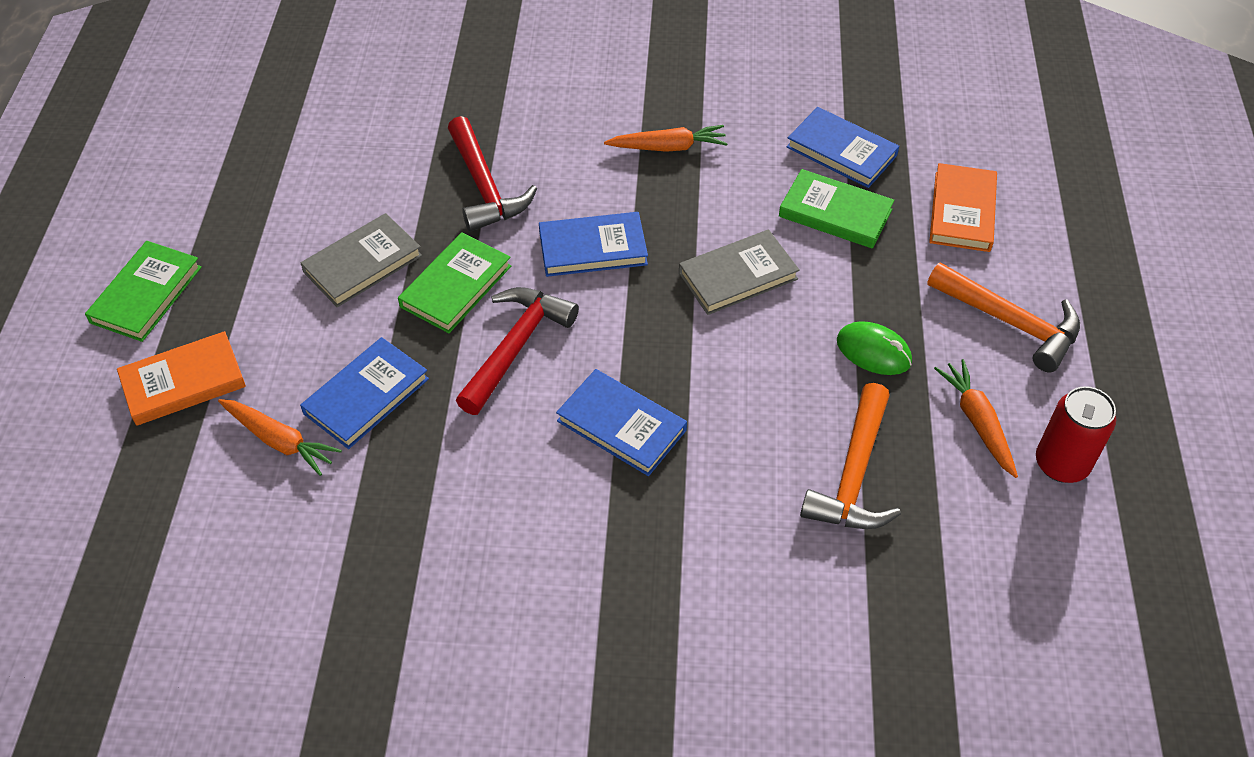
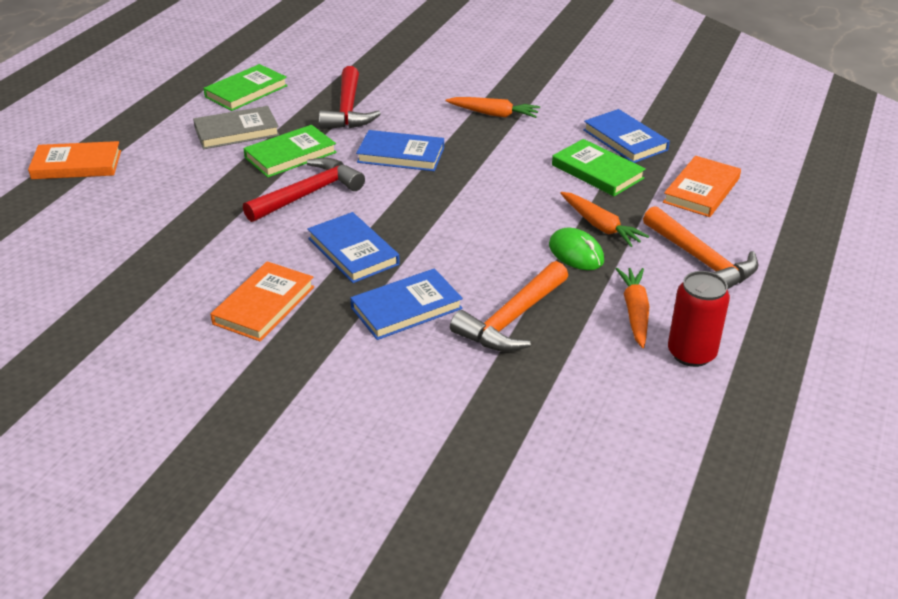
camera: 20 degrees right, 15 degrees down
(146, 295) = (88, 119): green book -> green book (246, 91)
(280, 441) = (114, 207): orange carrot -> orange carrot (600, 226)
(366, 396) = (188, 197): blue book -> blue book (406, 308)
(564, 544) = (264, 305): none -> orange book
(738, 276) = (498, 190): grey book -> none

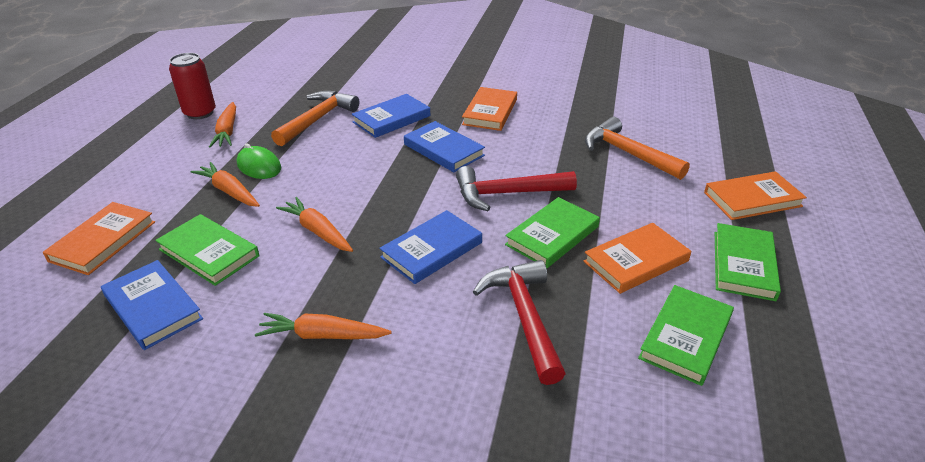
camera: 170 degrees right, 0 degrees up
(155, 121) = (743, 265): none -> green book
(236, 131) = (636, 261): grey book -> orange book
(309, 194) = (506, 194): red hammer -> red hammer turned 45 degrees clockwise
(401, 155) = (432, 250): blue book -> blue book turned 45 degrees counterclockwise
(502, 179) = (317, 231): none -> orange carrot
(701, 261) = (153, 170): orange hammer -> orange hammer (627, 153)

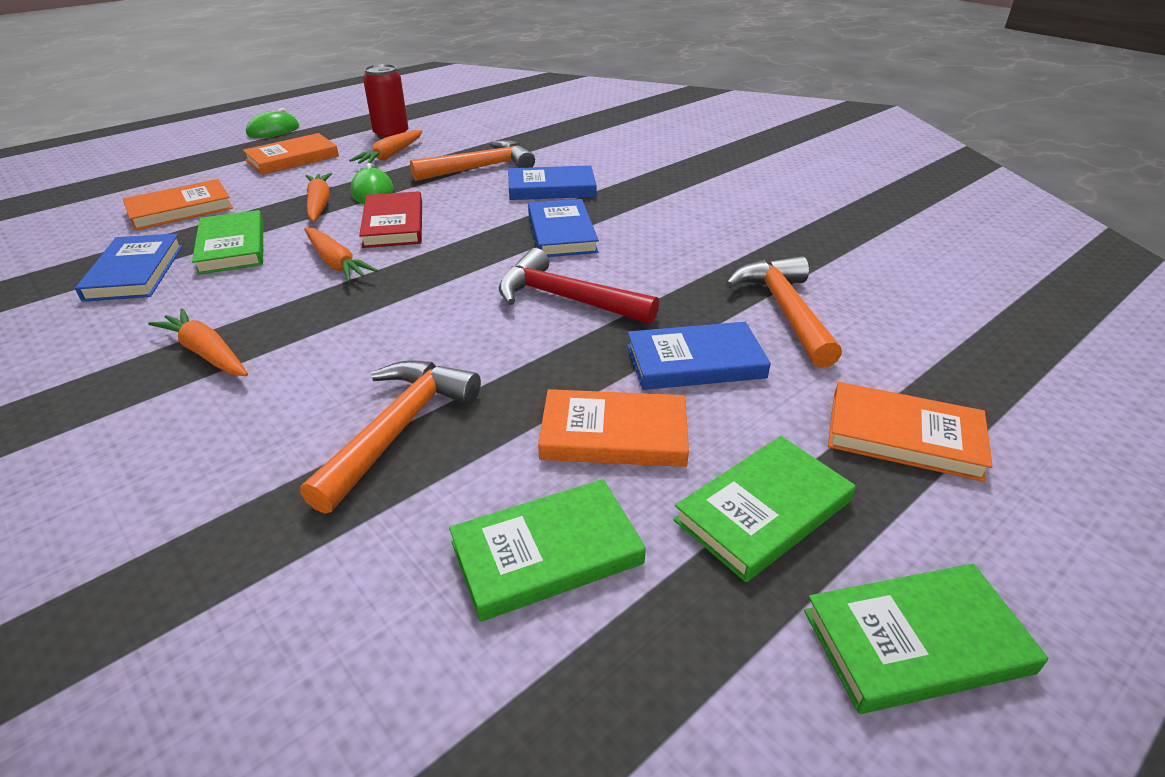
camera: 35 degrees right, 0 degrees up
(76, 141) = (273, 130): none -> green mouse
(316, 186) = (393, 224): none -> red book
(317, 231) = (336, 263): orange carrot -> orange carrot turned 150 degrees clockwise
(432, 250) = (408, 322): blue book -> blue book (695, 362)
(490, 112) = (669, 212): orange book -> orange book (292, 158)
(524, 316) = (398, 429): red hammer -> orange hammer
(552, 235) = (553, 361): green book -> green book (916, 641)

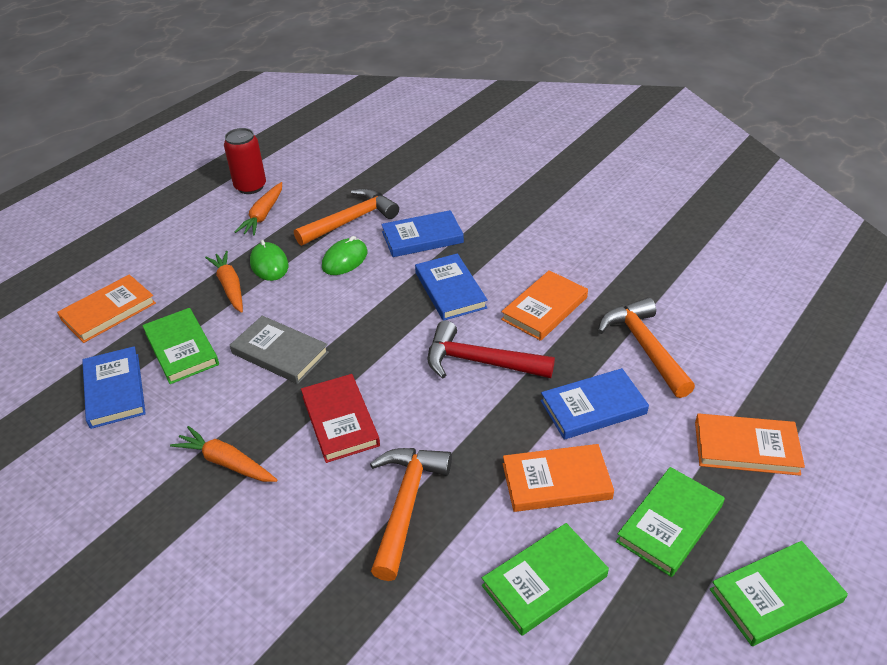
camera: 10 degrees left, 5 degrees up
(273, 130) = (135, 195): green mouse -> green mouse (345, 260)
(292, 158) = (174, 231): orange book -> orange book (544, 308)
(336, 263) = (280, 353): orange carrot -> grey book
(393, 224) = (306, 301): red book -> red book (340, 420)

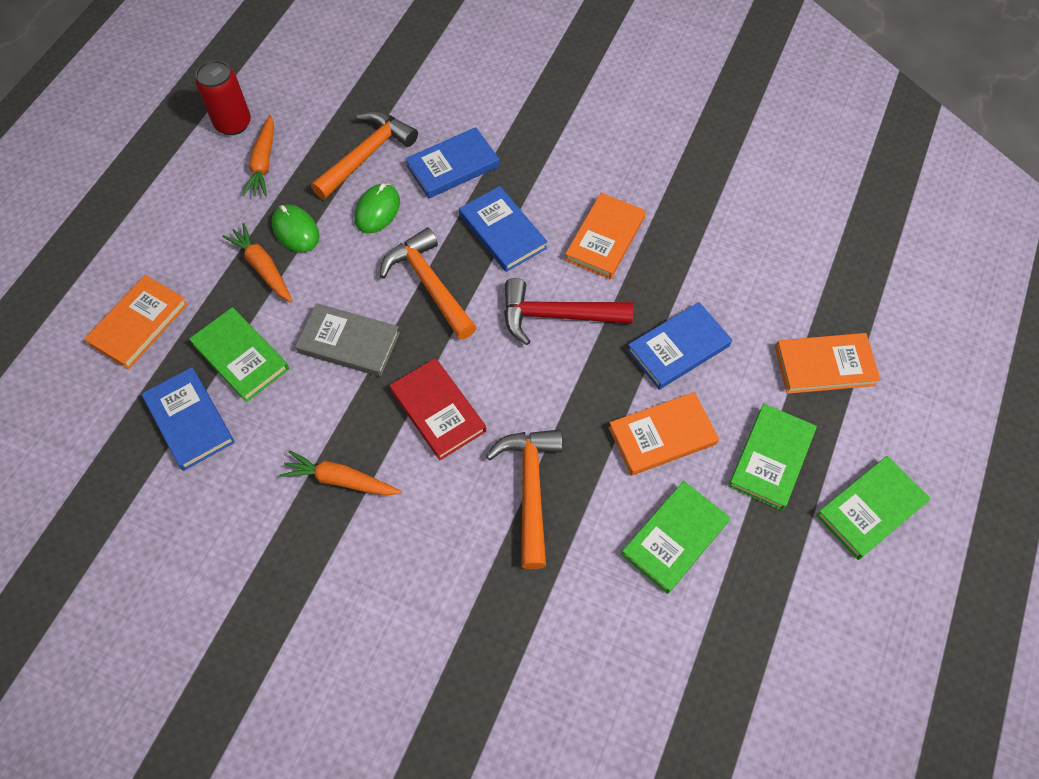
camera: 15 degrees left, 20 degrees up
(644, 347) = (712, 268): orange hammer -> orange hammer (429, 284)

